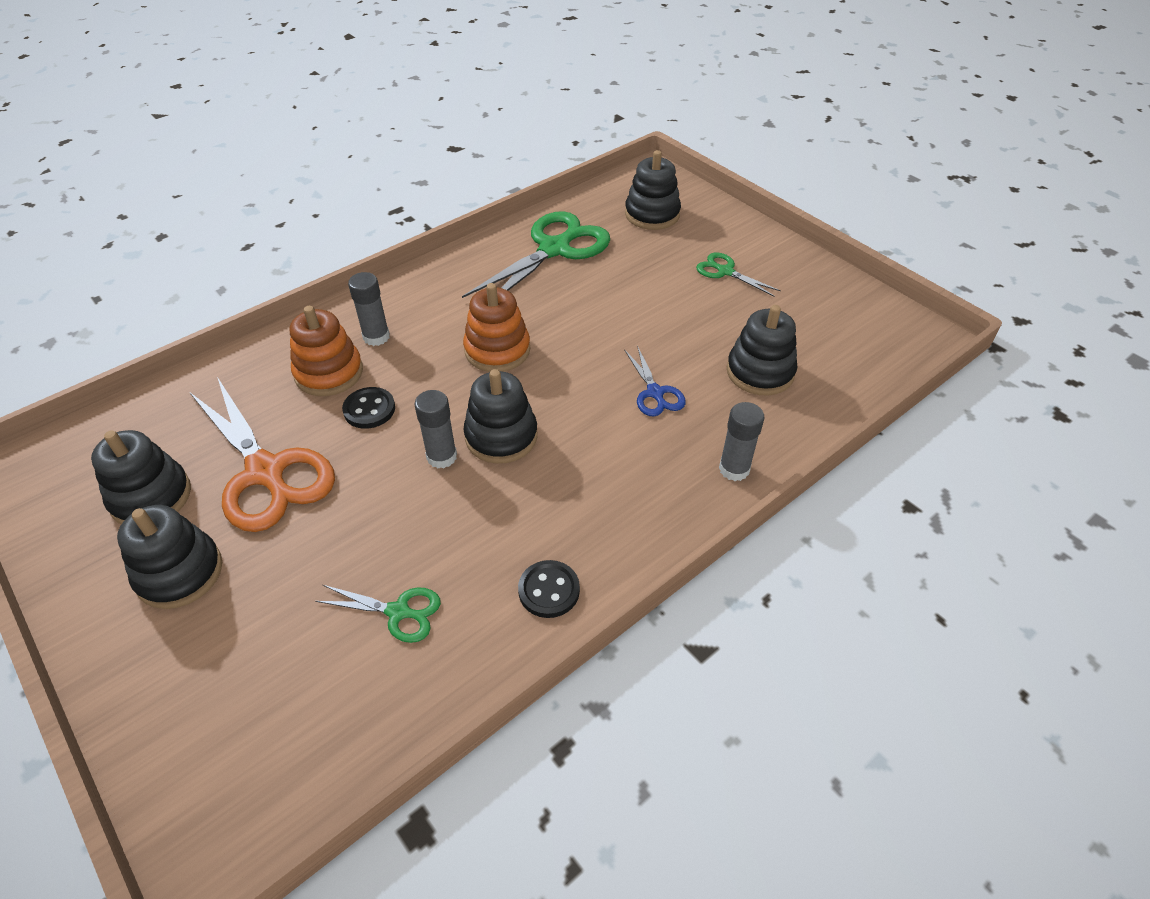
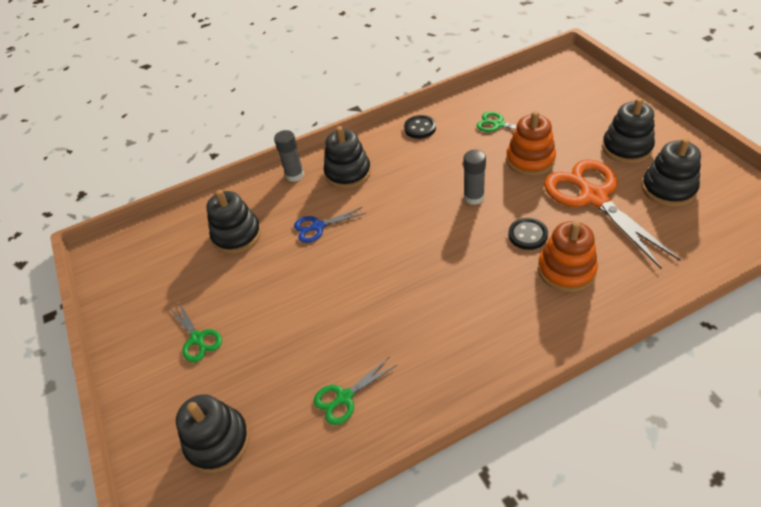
camera: 160 degrees left, 0 degrees up
(376, 337) = (530, 302): grey glue stick -> none
(497, 350) = (425, 276): orange stacking toy -> orange stacking toy (530, 160)
(501, 436) = (432, 207): black stacking toy -> black stacking toy (348, 173)
(554, 249) = (344, 397): green scissors -> green scissors, size x0.49
(655, 393) = (317, 227): blue scissors -> blue scissors turned 105 degrees counterclockwise

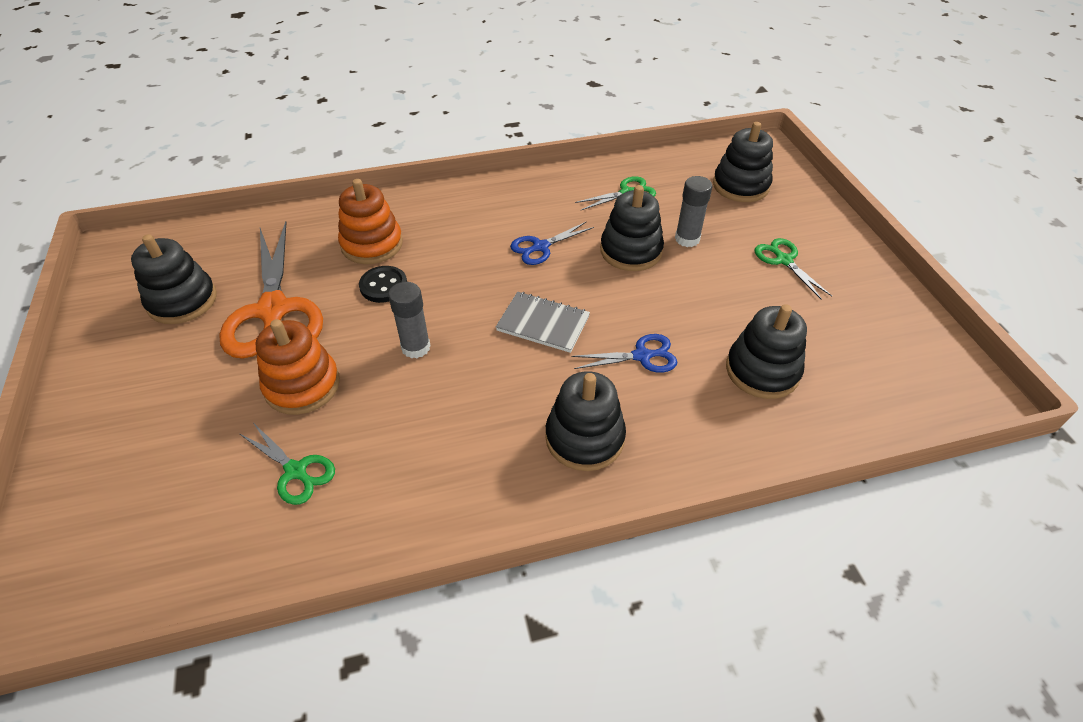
camera: 175 degrees left, 0 degrees up
(295, 175) = (677, 459): grey glue stick -> grey glue stick (687, 239)
(392, 233) = (543, 324): none -> grey notebook
(415, 302) = (540, 247): none -> blue scissors
(420, 128) = (430, 506): black button -> none
(626, 148) = (162, 369): black stacking toy -> black stacking toy (631, 251)

